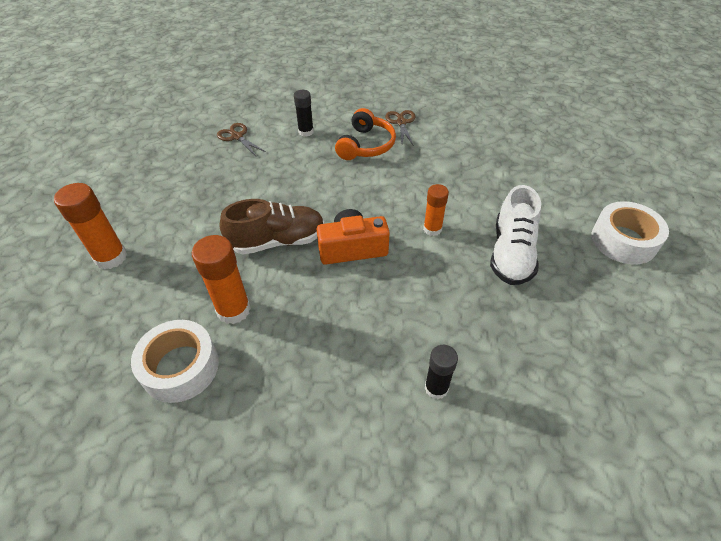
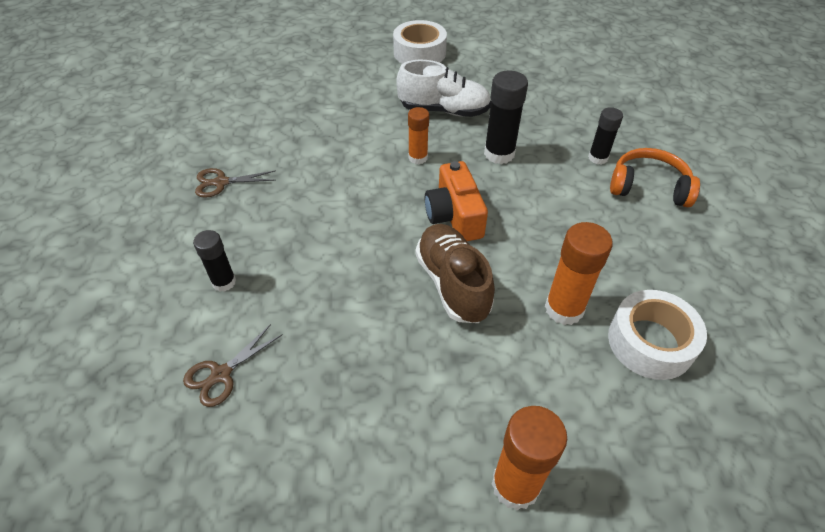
camera: 95 degrees left, 0 degrees up
(366, 145) = (267, 214): orange headphones -> orange headphones (648, 187)
(440, 292) = (499, 154): none -> black glue stick

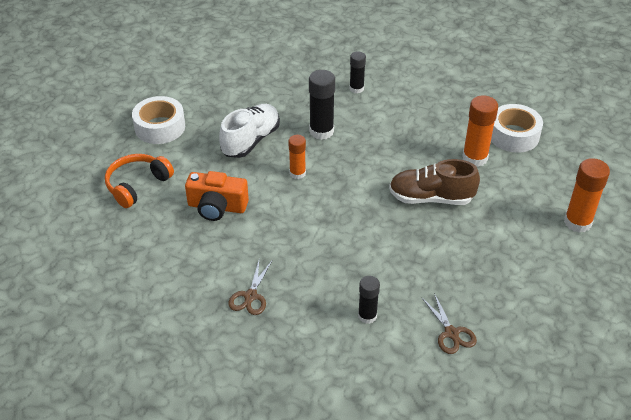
camera: 65 degrees left, 5 degrees down
(454, 216) = (371, 176): orange camera -> orange camera (217, 207)
(648, 187) = (397, 80): orange headphones -> orange headphones (137, 185)

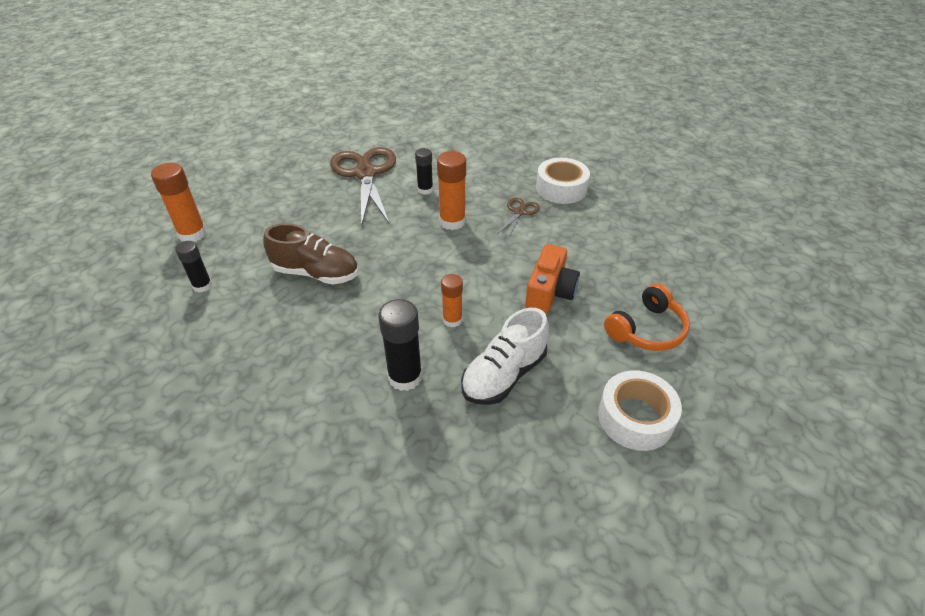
camera: 170 degrees left, 0 degrees up
(217, 207) = (549, 292): orange camera -> orange camera turned 90 degrees clockwise
(356, 88) = (323, 453): black glue stick -> black glue stick (202, 286)
(451, 333) = (365, 173): brown scissors -> brown scissors, size x2.19
(475, 158) = (235, 312): orange glue stick -> orange glue stick (452, 222)
(513, 135) = (164, 336): white tape -> white tape (561, 188)

